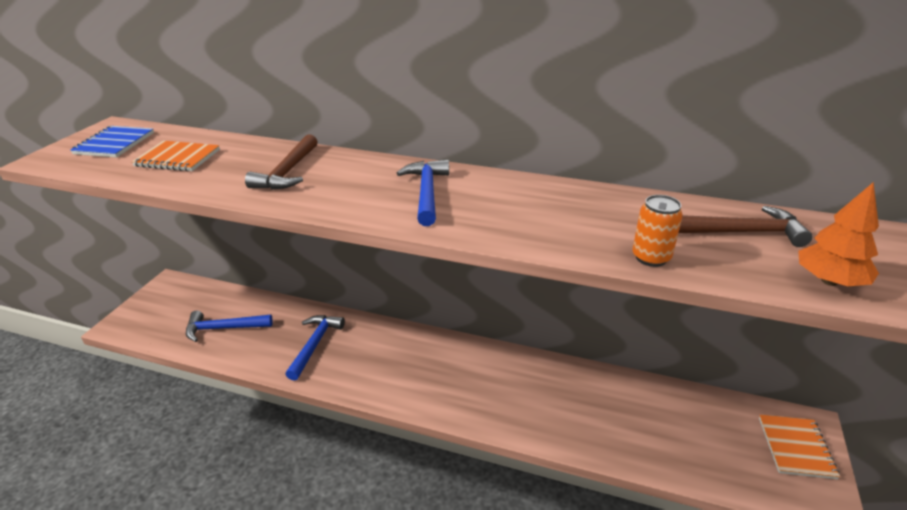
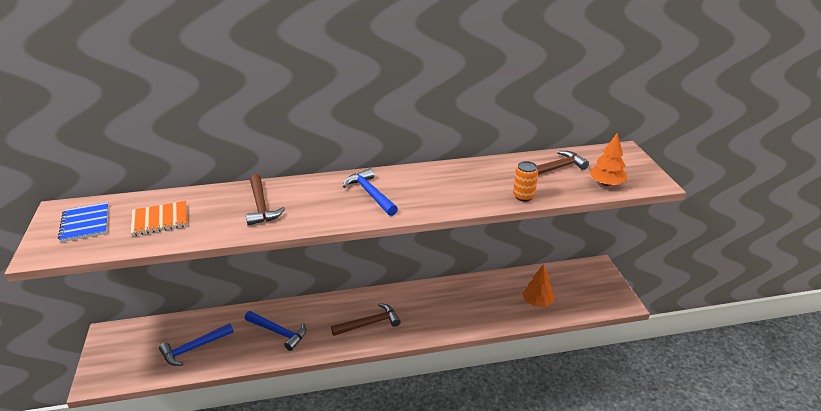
camera: 30 degrees left, 0 degrees up
(314, 345) = (278, 332): blue hammer -> blue hammer turned 135 degrees clockwise
(419, 376) = (369, 323): none -> brown hammer
(670, 441) = (537, 302): none -> orange tree
(796, 447) = (597, 280): orange notebook -> none

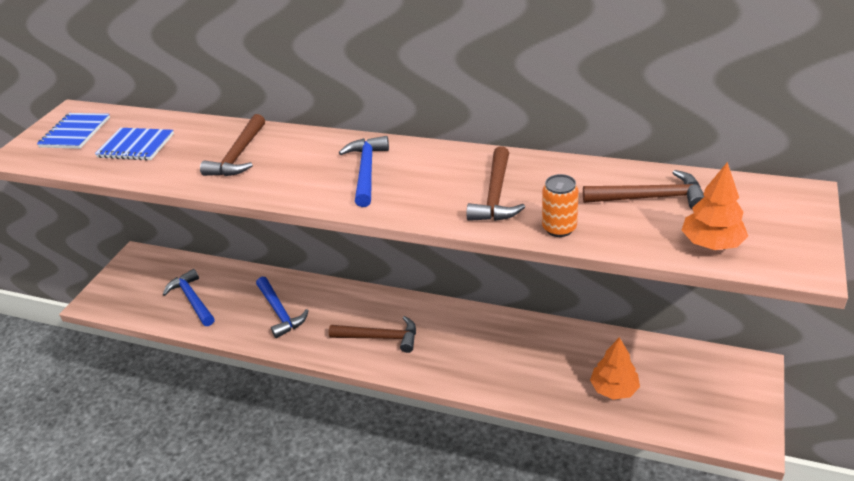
camera: 35 degrees right, 5 degrees up
(160, 220) = (136, 146): orange notebook -> blue notebook
(194, 348) = (192, 300): blue hammer -> blue hammer turned 60 degrees clockwise
(469, 188) = (496, 195): none -> brown hammer

